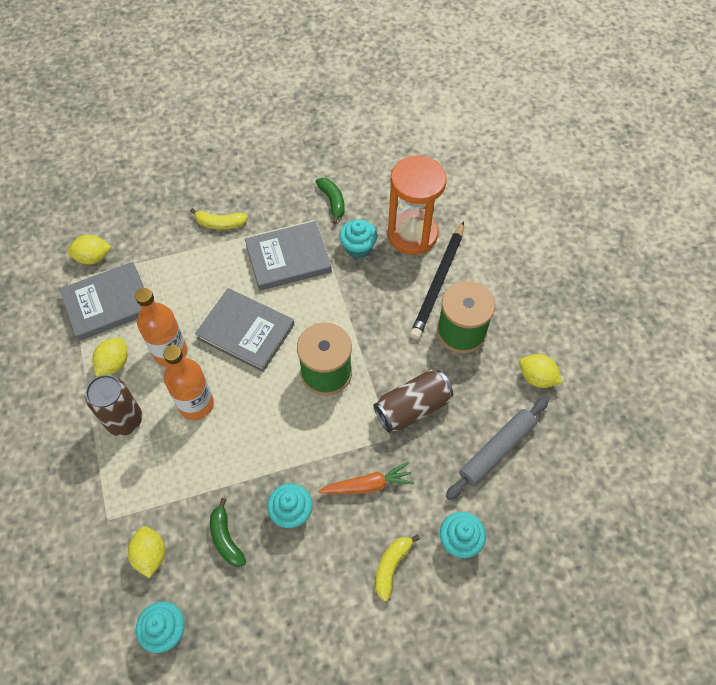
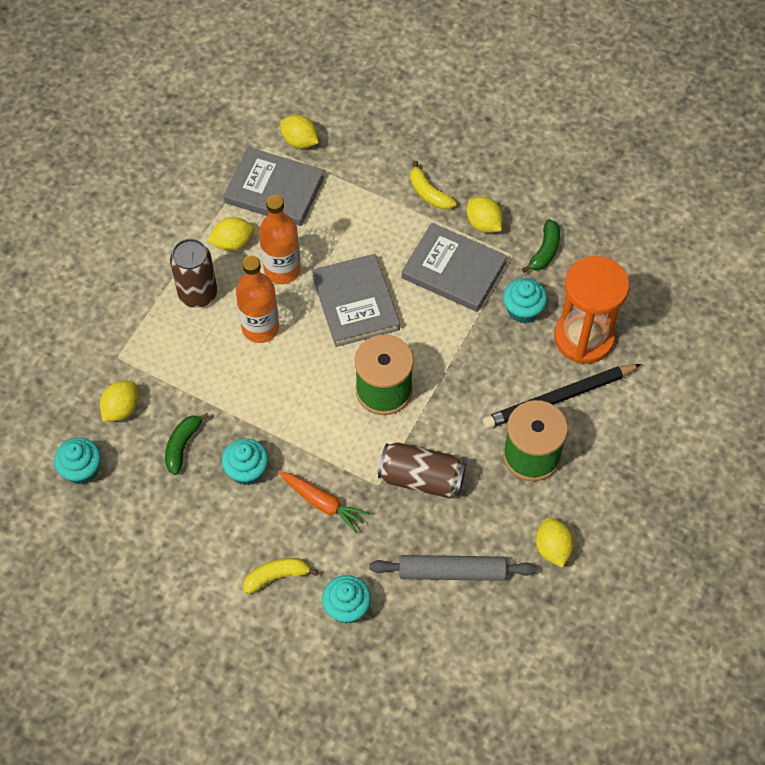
camera: 45 degrees right, 0 degrees up
(276, 215) = (483, 224): none -> yellow lemon

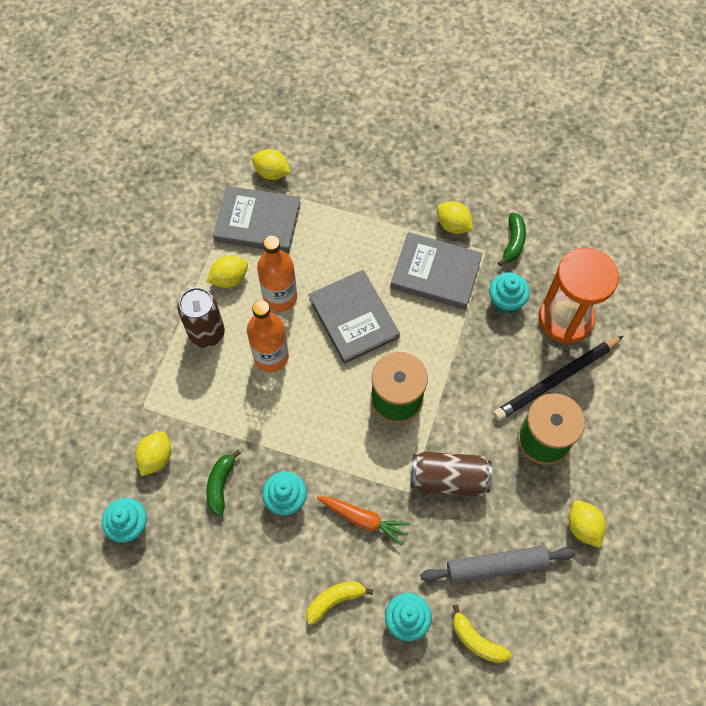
camera: 10 degrees left, 5 degrees up
(428, 193) = (398, 204): yellow banana -> yellow banana (476, 640)

